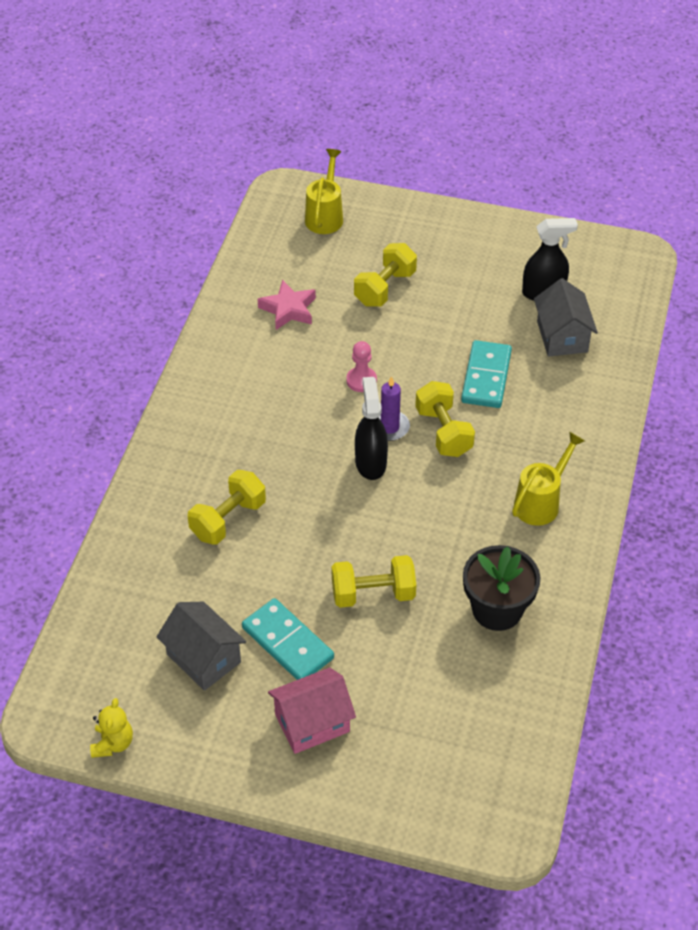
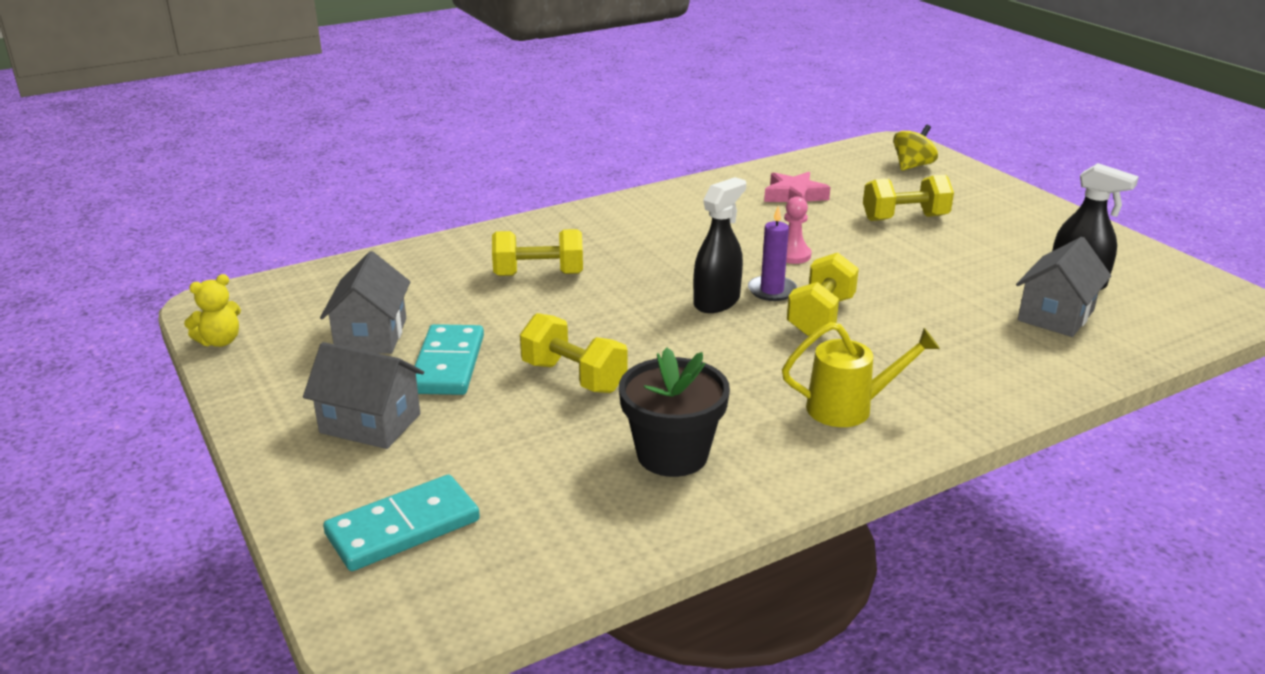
camera: 45 degrees right, 20 degrees down
(312, 723) = (370, 423): pink house -> grey house
(325, 216) = (912, 166): yellow watering can -> yellow spinning top
(486, 377) = (924, 304): turquoise domino -> turquoise domino (403, 527)

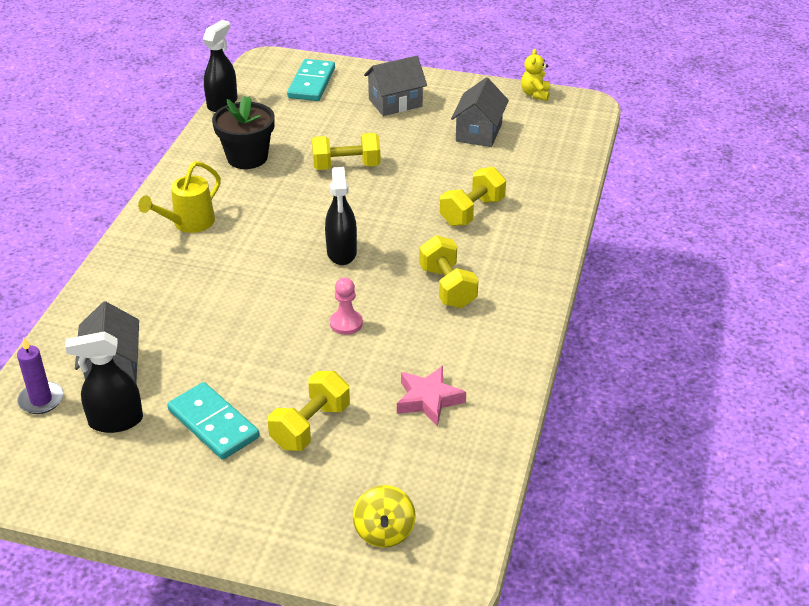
camera: 135 degrees right, 10 degrees up
(371, 335) = (479, 132): grey house -> grey house turned 60 degrees clockwise
(448, 364) = (415, 140): turquoise domino -> turquoise domino (213, 424)
(582, 576) = (222, 103): none -> black spray bottle
(772, 291) = (320, 281): purple candle -> purple candle (41, 400)
(820, 316) = (267, 277): yellow dumbbell -> yellow dumbbell (447, 287)

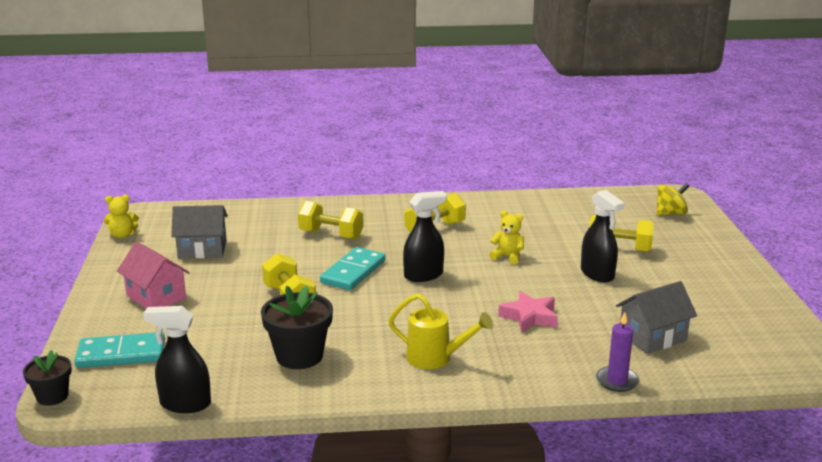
camera: 110 degrees left, 15 degrees down
(41, 400) = (719, 359): purple candle -> purple candle (617, 381)
(115, 421) = (699, 319): black spray bottle -> black spray bottle (597, 274)
(213, 424) = (656, 281): turquoise domino -> turquoise domino (353, 272)
(274, 57) = (52, 396): none -> black flower pot
(346, 323) = (508, 257): pink pawn -> yellow teddy bear
(395, 103) = (156, 297): grey house -> pink house
(428, 400) = (554, 218): pink star -> pink star (529, 317)

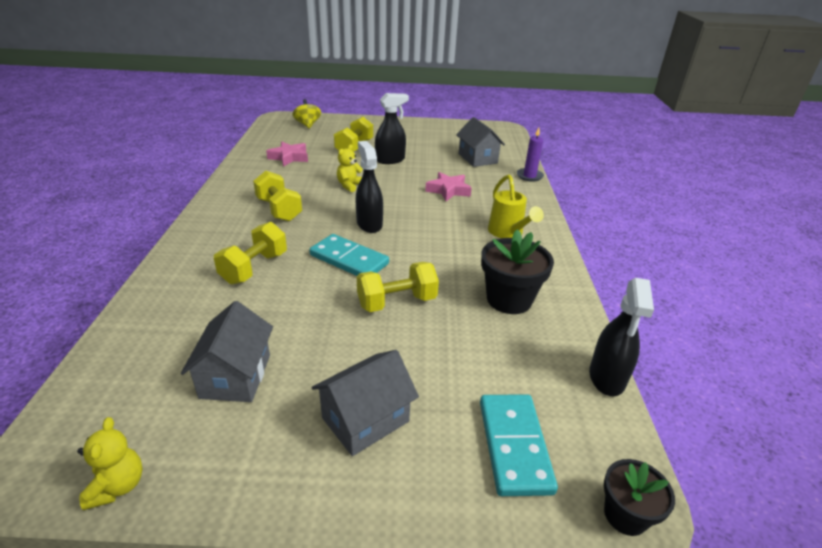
camera: 85 degrees left, 10 degrees up
(156, 297) = (365, 419): pink house -> grey house
(435, 358) = (508, 232): yellow watering can -> yellow watering can turned 135 degrees clockwise
(560, 217) = (289, 157): none -> pink star

